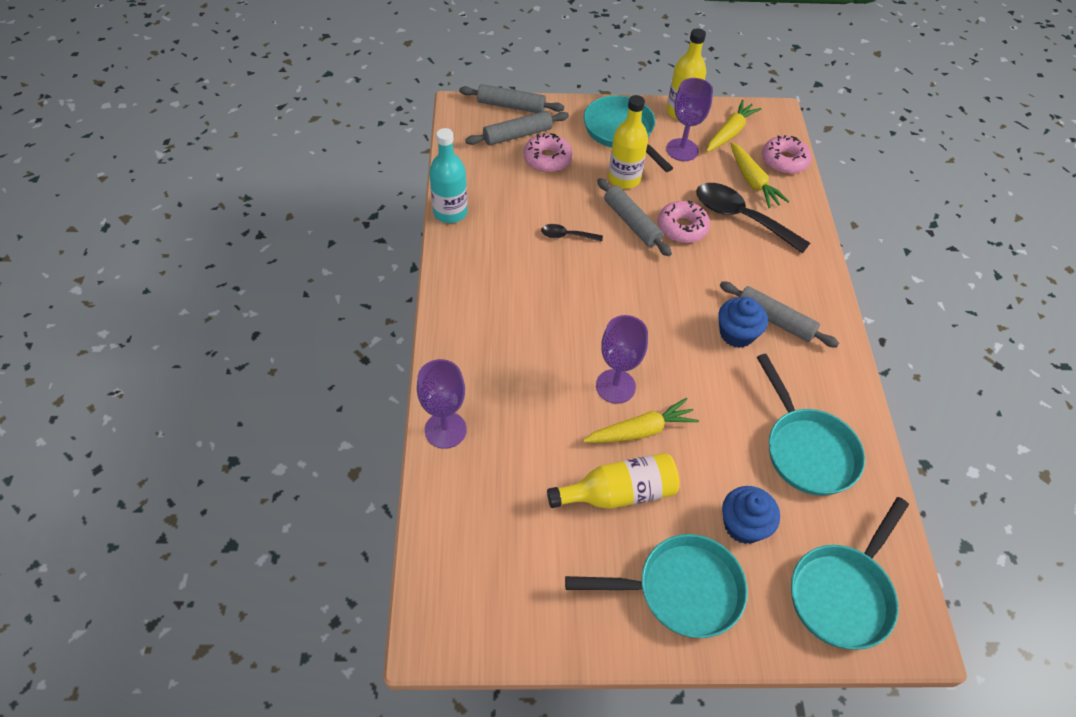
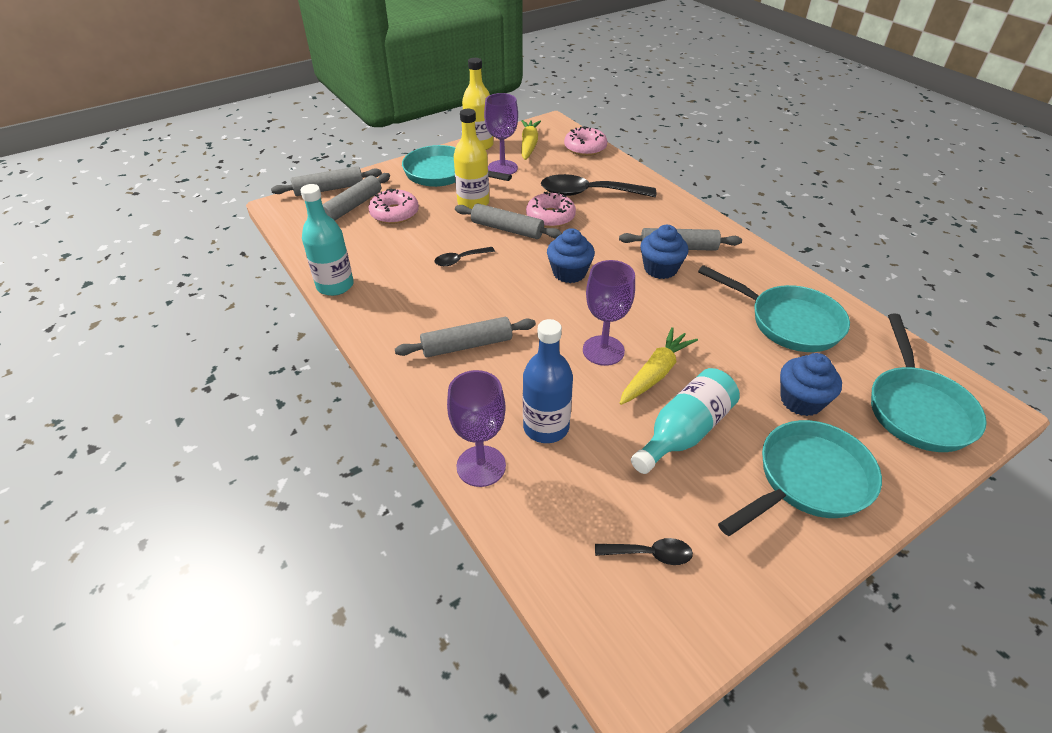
camera: 30 degrees left, 10 degrees down
(509, 566) = (649, 554): none -> black spoon
(511, 322) = (467, 345): none -> grey rolling pin
(515, 427) = (546, 427): none -> blue bottle
(618, 493) = (684, 432): yellow bottle -> turquoise bottle
(650, 296) = (569, 273): none -> blue cupcake
(752, 181) = (575, 168): yellow carrot -> none

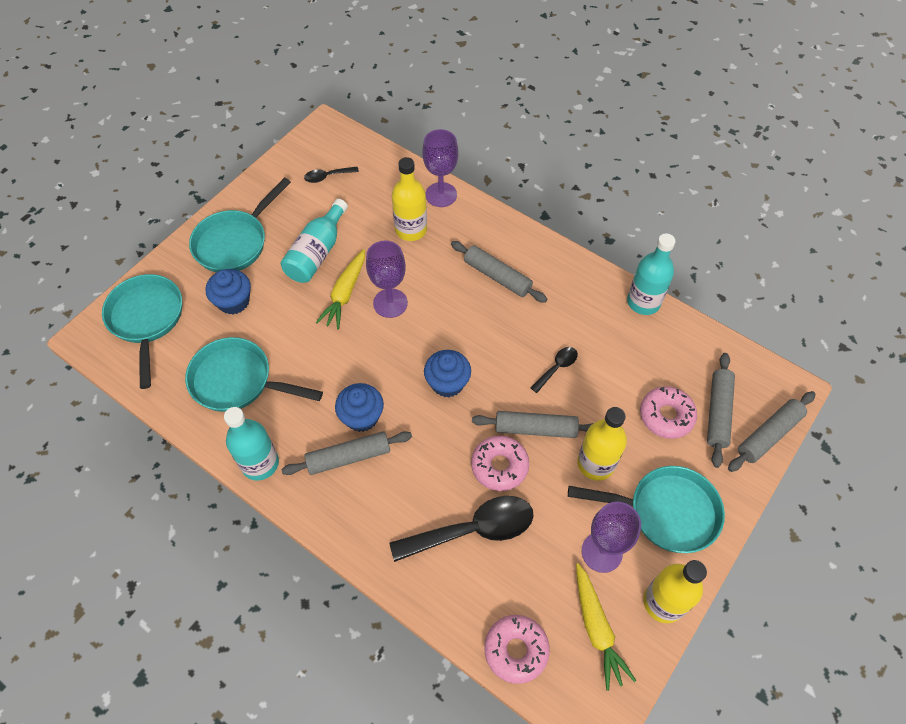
camera: 160 degrees right, 15 degrees up
(467, 345) = (497, 276): grey rolling pin -> grey rolling pin turned 75 degrees clockwise
(546, 427) = (411, 230): blue bottle -> yellow bottle
(761, 260) = (260, 463): none -> turquoise bottle

